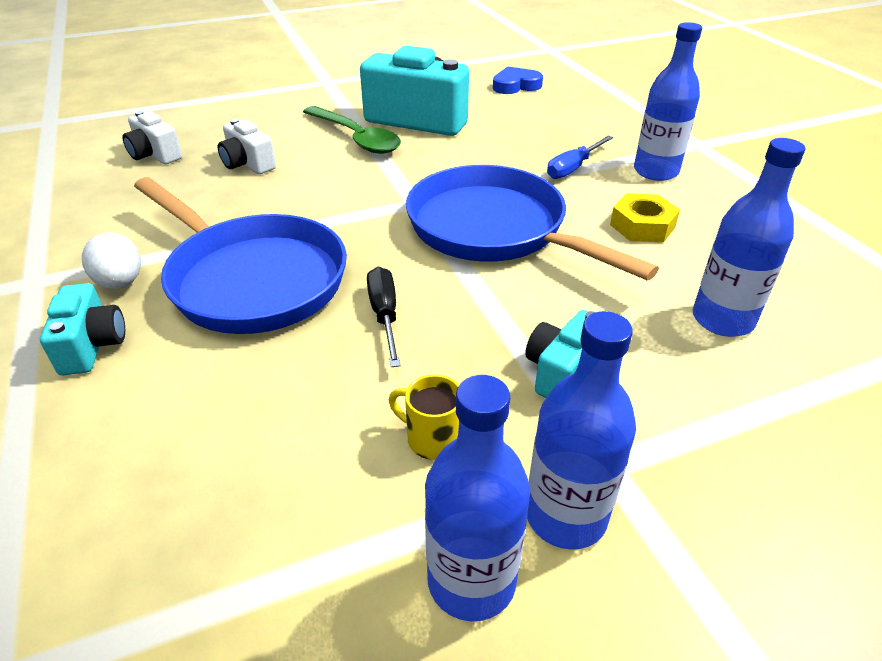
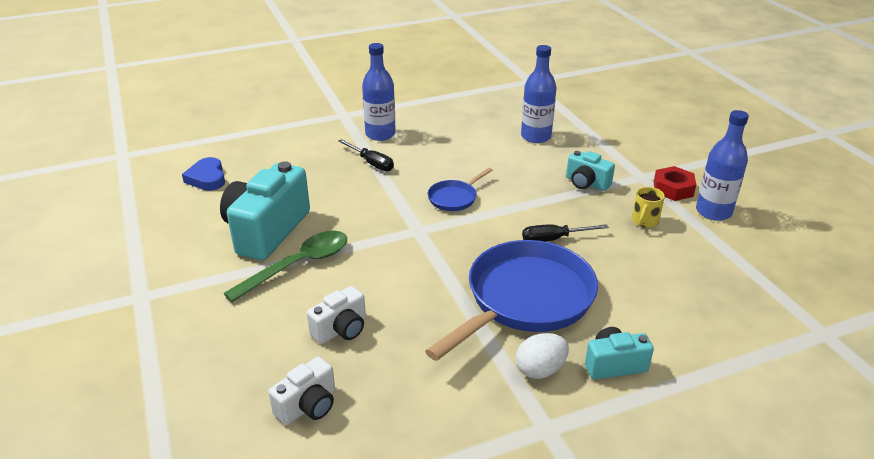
camera: 90 degrees left, 5 degrees down
(494, 229) = (454, 198): blue pan -> blue pan, size x0.46
(565, 516) = (673, 189): blue bottle -> red nut
(573, 168) = (371, 163): blue screwdriver -> black screwdriver
(642, 226) = (449, 147): yellow nut -> none

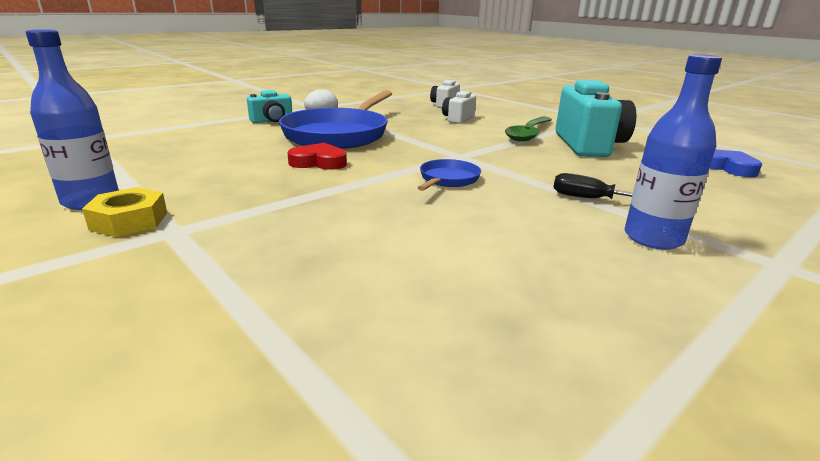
camera: 160 degrees right, 10 degrees down
(536, 136) = (374, 278): blue bottle -> none
(554, 239) = (319, 162): black screwdriver -> red heart
(586, 183) = (274, 212): turquoise camera -> none
(644, 221) = (204, 183): yellow mug -> none
(673, 189) = (129, 221): red nut -> yellow nut

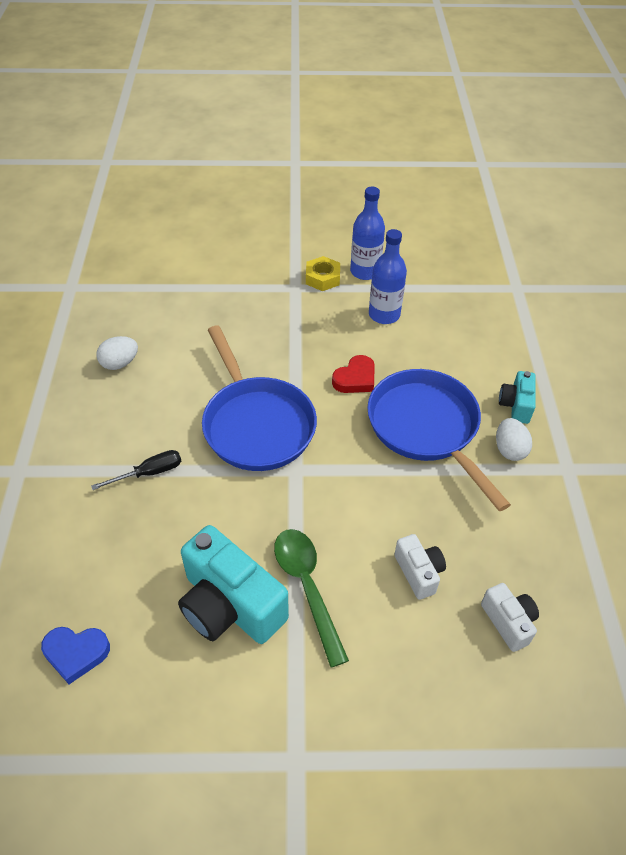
camera: 130 degrees right, 25 degrees up
(448, 179) = (256, 424): blue pan -> blue pan, size x2.19
(537, 292) = (120, 363): none -> white egg
(653, 238) = (92, 447): blue bottle -> blue bottle (384, 315)

